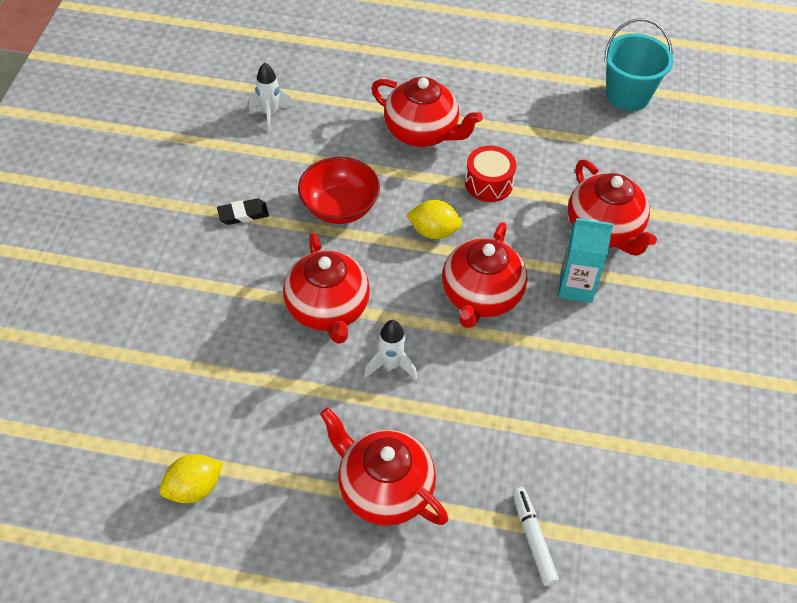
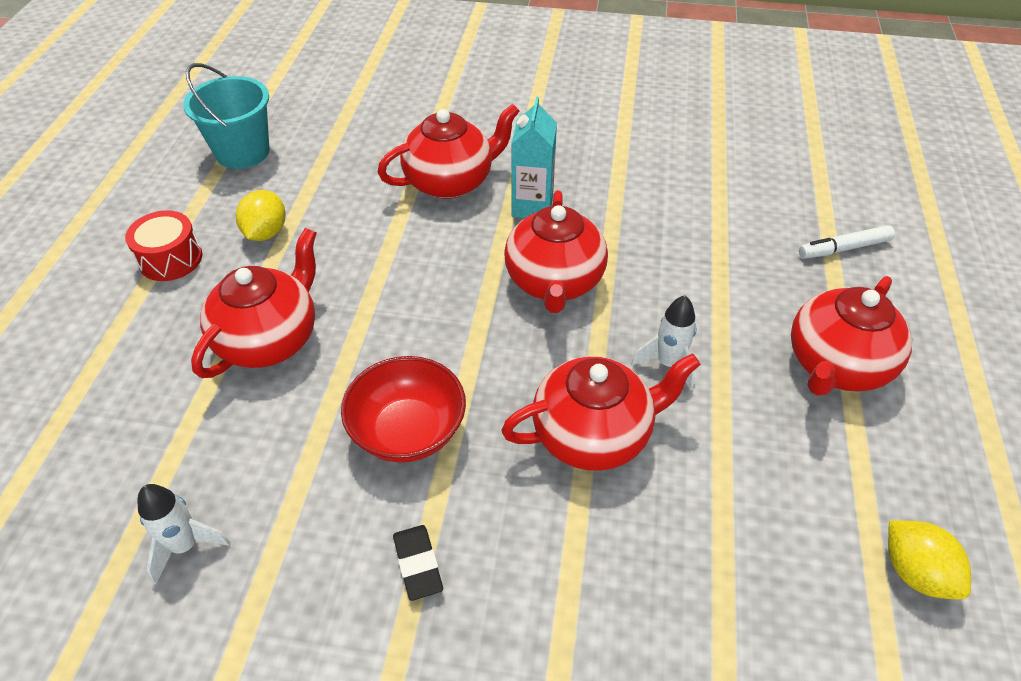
camera: 90 degrees left, 5 degrees down
(433, 231) = (454, 325): yellow lemon -> yellow lemon (266, 233)
(481, 297) = (554, 282): red teapot -> red teapot turned 75 degrees clockwise
(488, 183) = (373, 273): red drum -> red drum (170, 259)

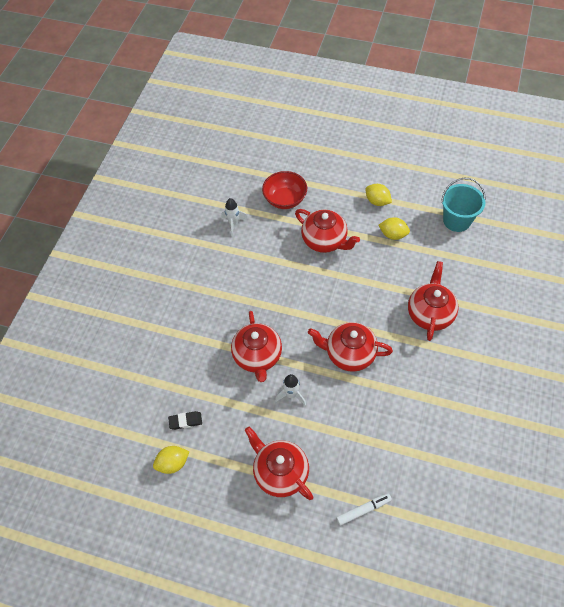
camera: 100 degrees right, 10 degrees up
(170, 259) = (377, 201): red drum -> yellow lemon
(408, 431) = (270, 289): red bowl -> red bowl (285, 199)
(417, 564) = (212, 291): black eraser -> black eraser (185, 421)
(451, 182) = (430, 313): red teapot -> red teapot turned 150 degrees counterclockwise
(532, 206) = (408, 351): turquoise carton -> none
(844, 248) = (363, 510): white marker -> white marker turned 75 degrees clockwise

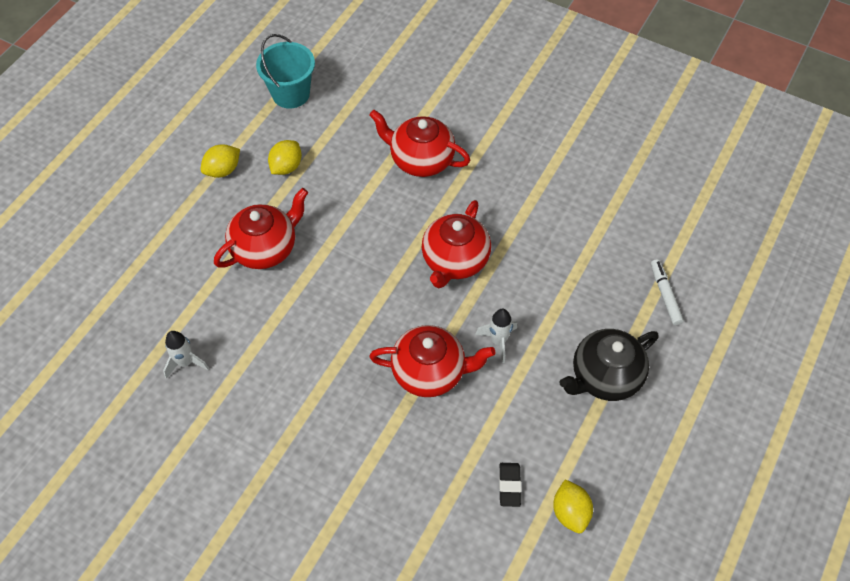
camera: 80 degrees left, 0 degrees up
(280, 472) = (604, 376): red teapot -> black teapot
(285, 199) = (169, 283): red bowl -> none

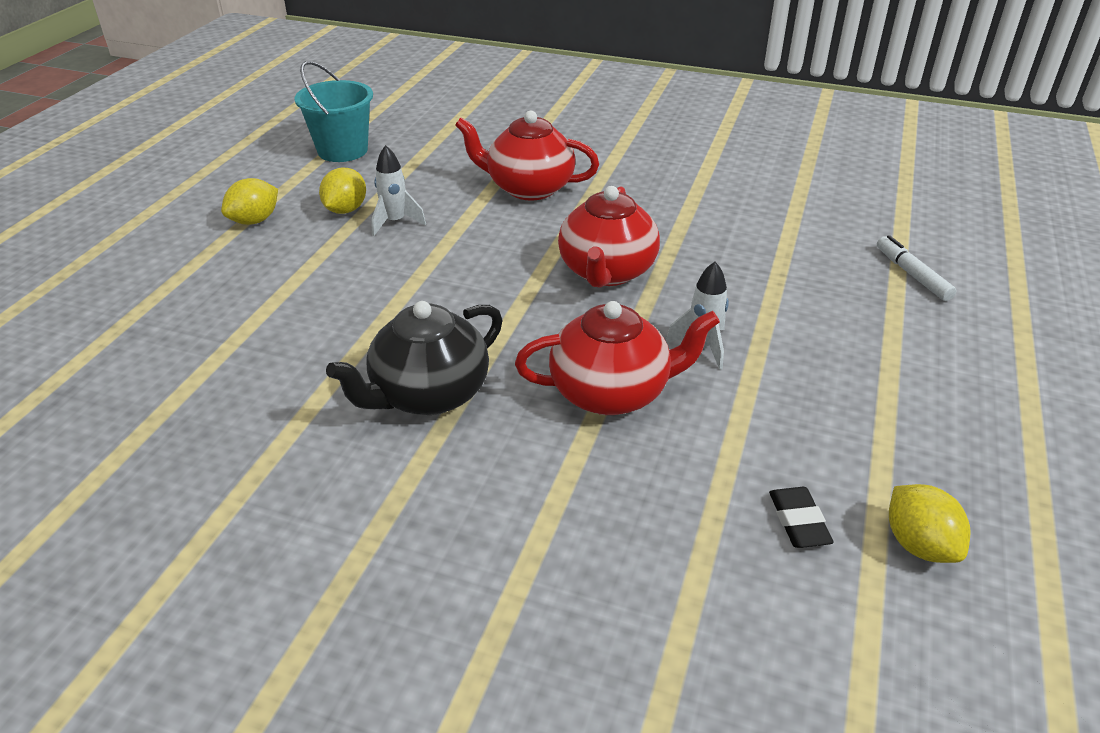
camera: 10 degrees left, 20 degrees down
(185, 362) = (202, 429): white rocket -> white rocket (395, 222)
(265, 248) = (325, 287): red teapot -> none
(604, 376) = (878, 366): black teapot -> black teapot (428, 395)

